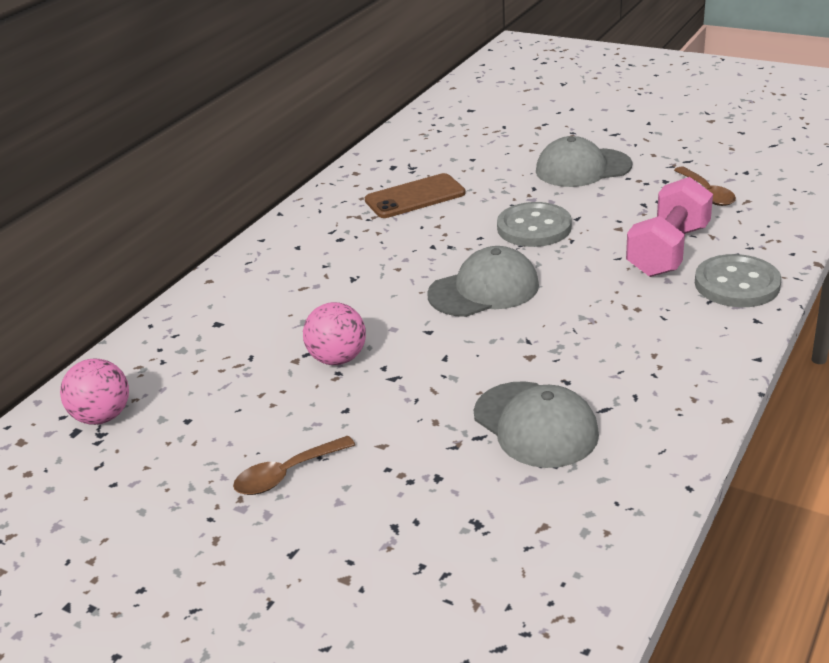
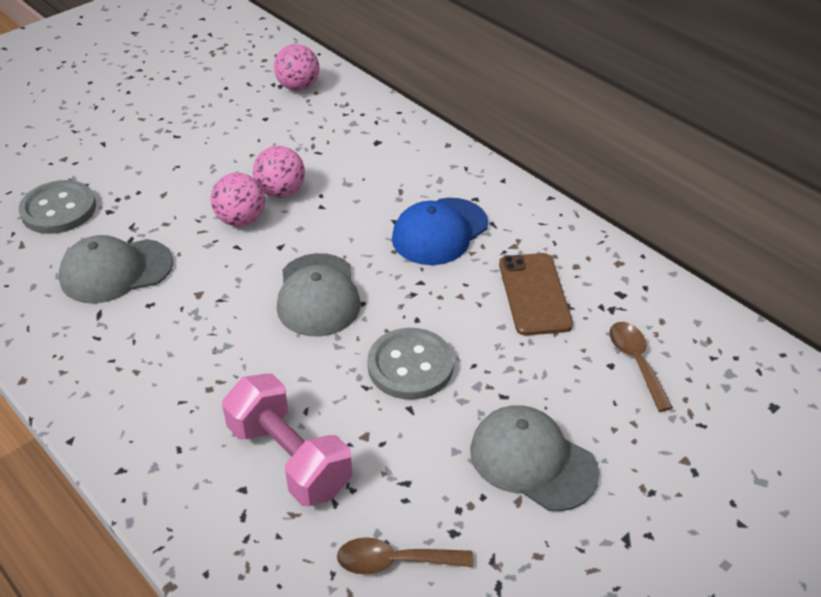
camera: 105 degrees right, 10 degrees up
(286, 474) = (172, 150): brown spoon -> brown spoon (636, 362)
(357, 253) = (439, 232): none -> blue cap
(400, 369) = (241, 220): none -> pink ball
(582, 168) = (532, 460): grey cap -> grey cap turned 60 degrees counterclockwise
(737, 284) = (188, 486): grey button -> grey button (58, 209)

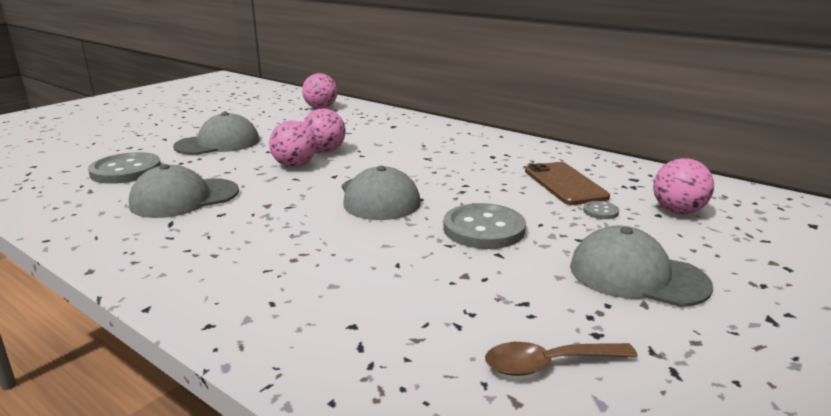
camera: 10 degrees left, 20 degrees down
(162, 161) = (218, 143): none -> grey cap
(289, 458) = (395, 297): pink dumbbell -> none
(439, 232) = (466, 160): blue cap -> none
(549, 352) = (600, 211): none -> grey button
(636, 362) = (677, 211): brown spoon -> pink ball

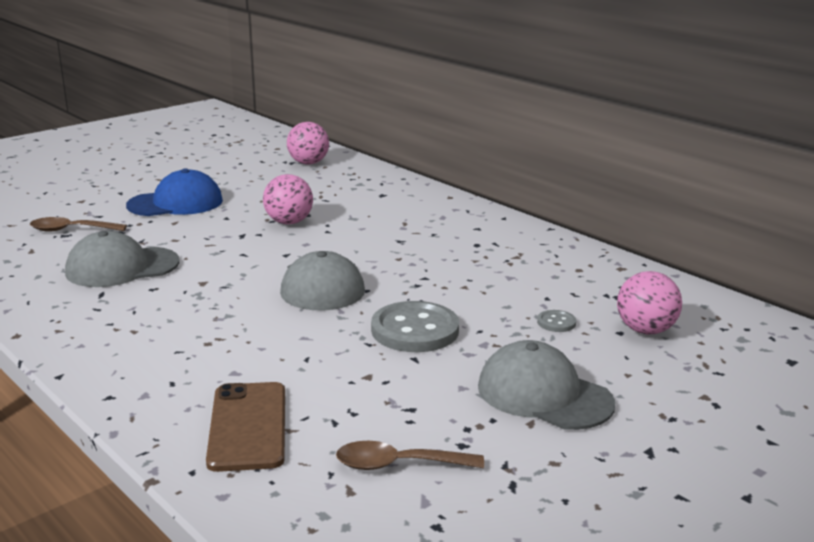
camera: 10 degrees right, 0 degrees up
(126, 171) = (71, 230): grey button -> brown spoon
(218, 143) = (176, 203): grey cap -> blue cap
(295, 165) = (249, 238): pink ball -> none
(564, 184) = (538, 286): brown phone -> brown phone (247, 426)

